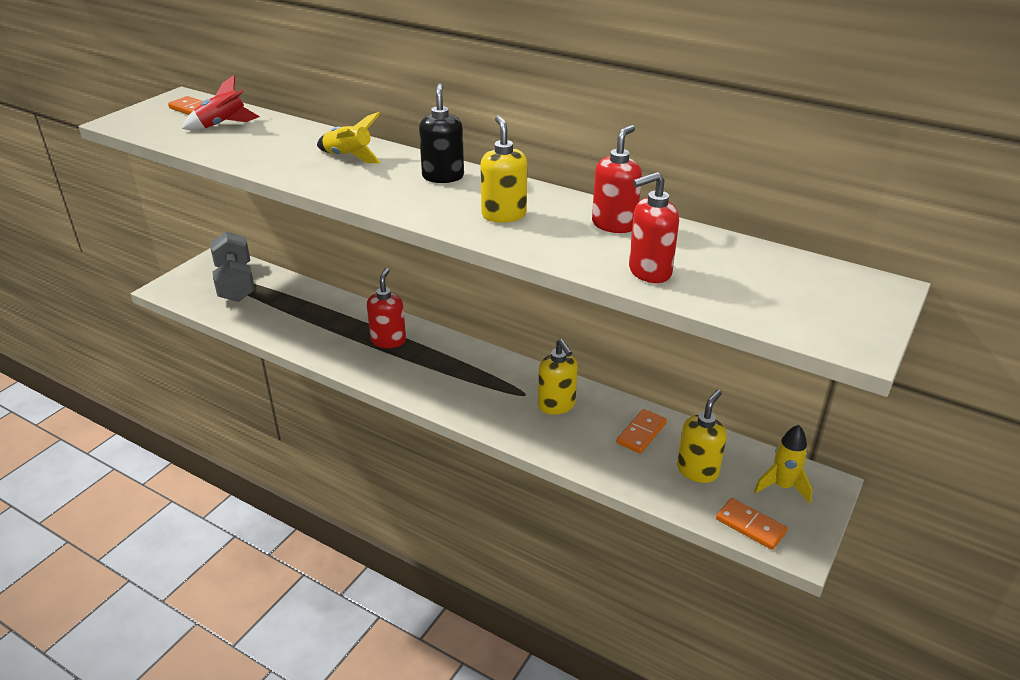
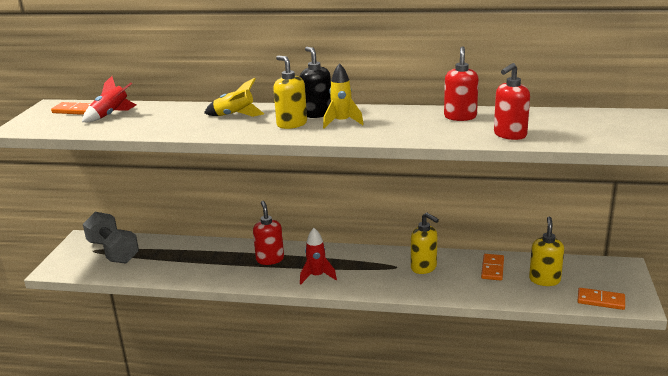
camera: 20 degrees left, 10 degrees down
(423, 379) = (317, 276): none -> red rocket
(504, 215) = (383, 125): yellow soap dispenser -> yellow soap dispenser (291, 124)
(782, 486) = (601, 274): yellow rocket -> yellow rocket (342, 122)

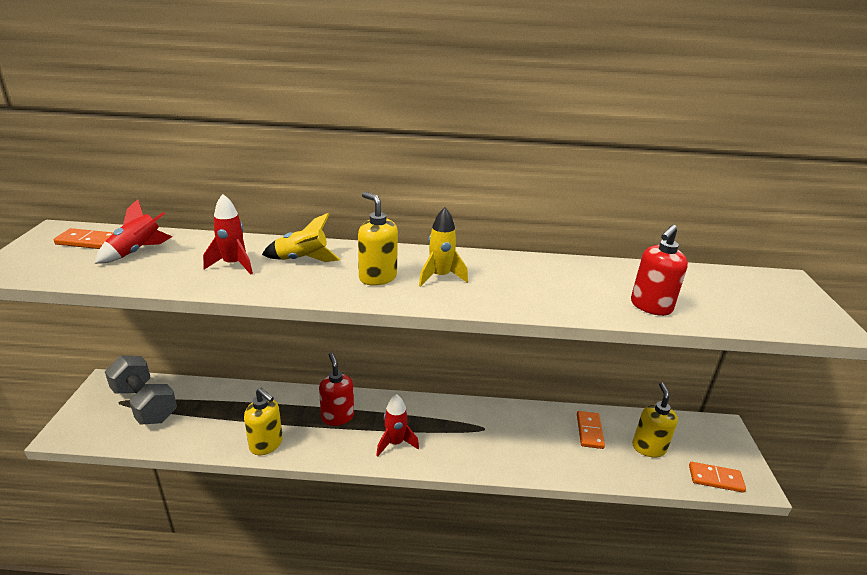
camera: 10 degrees left, 5 degrees up
(182, 120) = (233, 264): none -> red rocket
(317, 114) = (406, 261): black soap dispenser -> none
(424, 267) = (515, 429): yellow soap dispenser -> yellow soap dispenser (266, 444)
(460, 117) = (580, 273): red soap dispenser -> none

